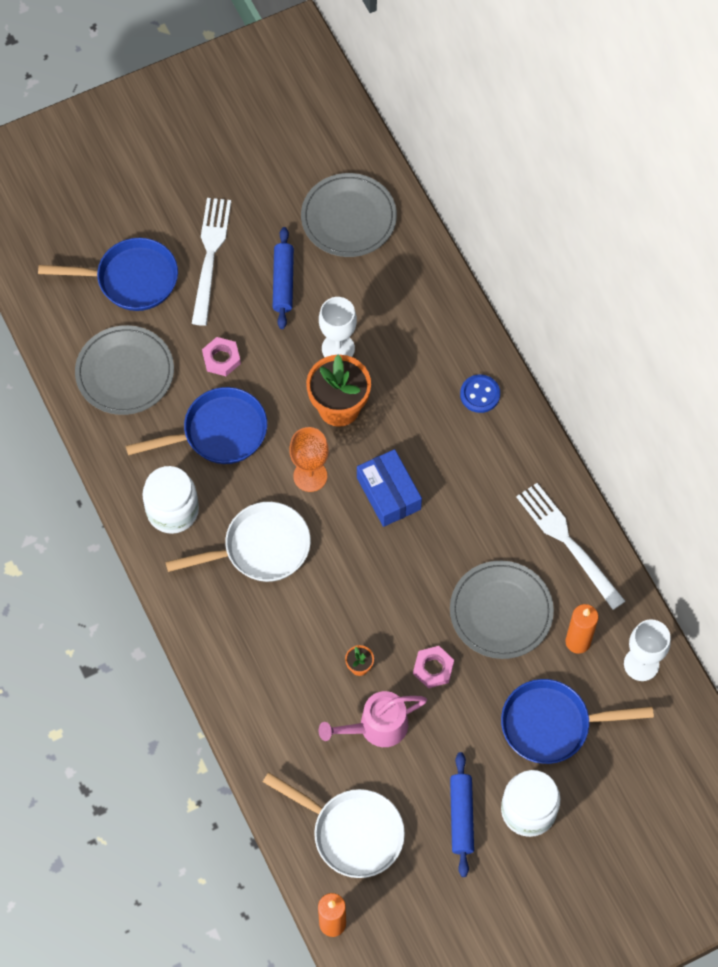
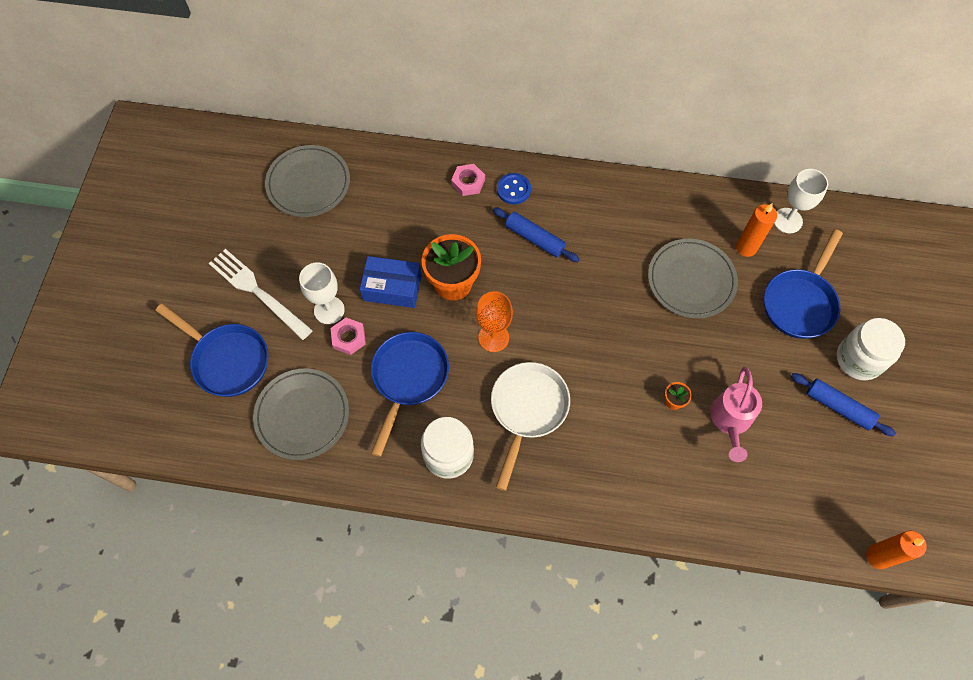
camera: 55 degrees left, 0 degrees up
(131, 279) = (227, 360): blue pan -> blue pan turned 90 degrees clockwise
(283, 282) = (322, 256): blue rolling pin -> blue rolling pin (535, 238)
(338, 348) = (405, 254): white goblet -> white goblet (329, 310)
(351, 832) = (808, 493): white pan -> none
(388, 493) = (547, 294): blue box -> blue box (392, 288)
(433, 668) = (707, 352): pink nut -> pink nut (468, 182)
(568, 542) = (666, 207): white fork -> none

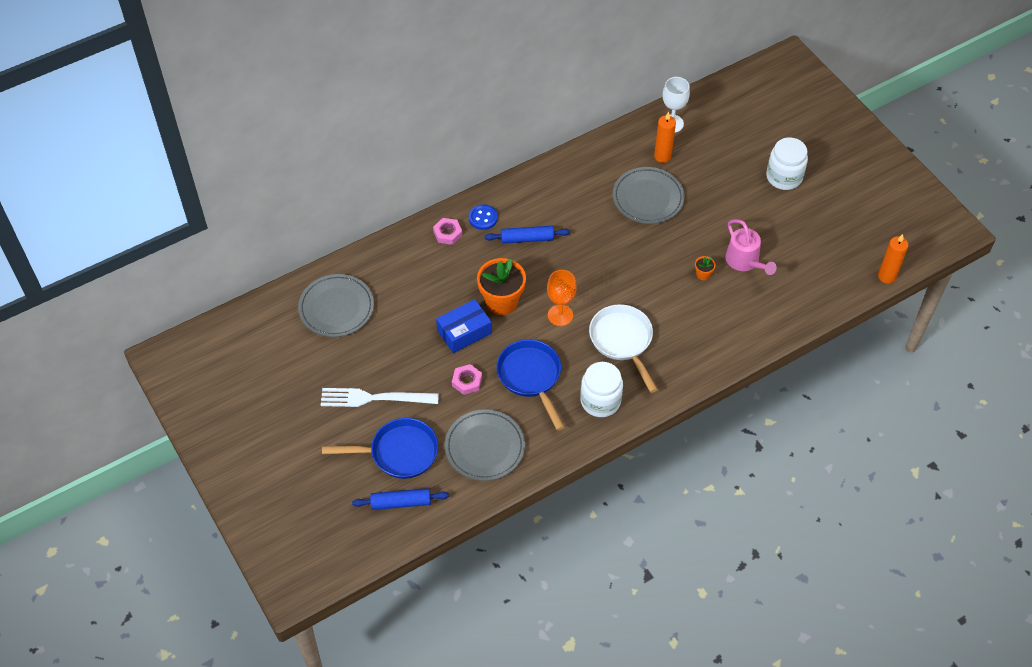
camera: 40 degrees left, 10 degrees down
(329, 310) = (436, 374): white goblet -> none
(800, 302) = (723, 167): blue pan -> none
(838, 407) = (796, 212): blue rolling pin -> blue rolling pin (401, 503)

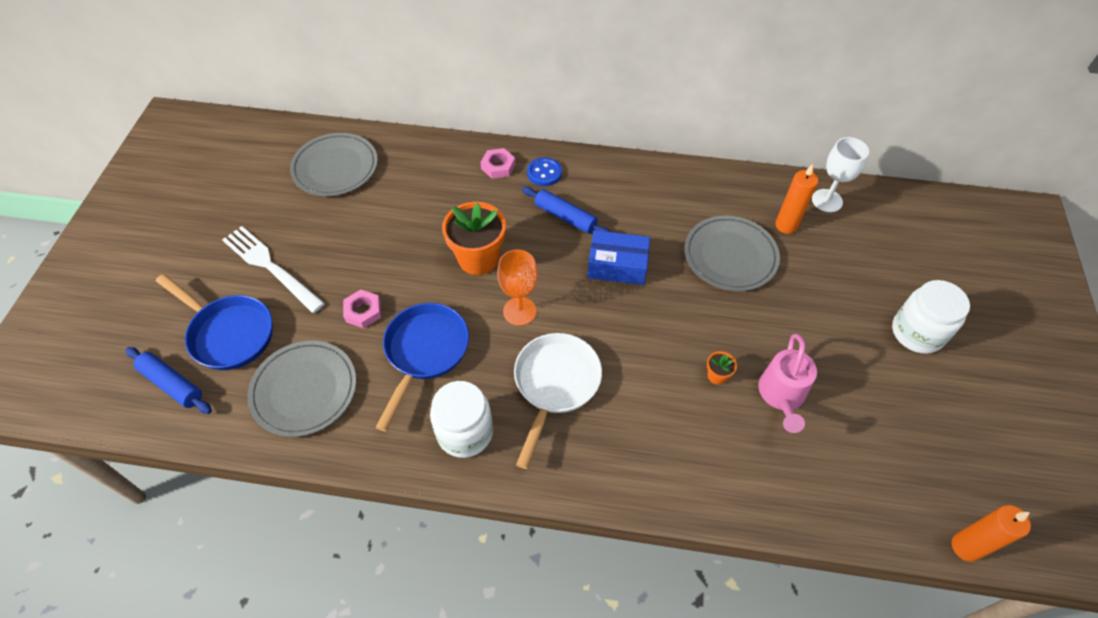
camera: 40 degrees right, 0 degrees up
(464, 332) = (414, 263): blue box -> blue box (617, 265)

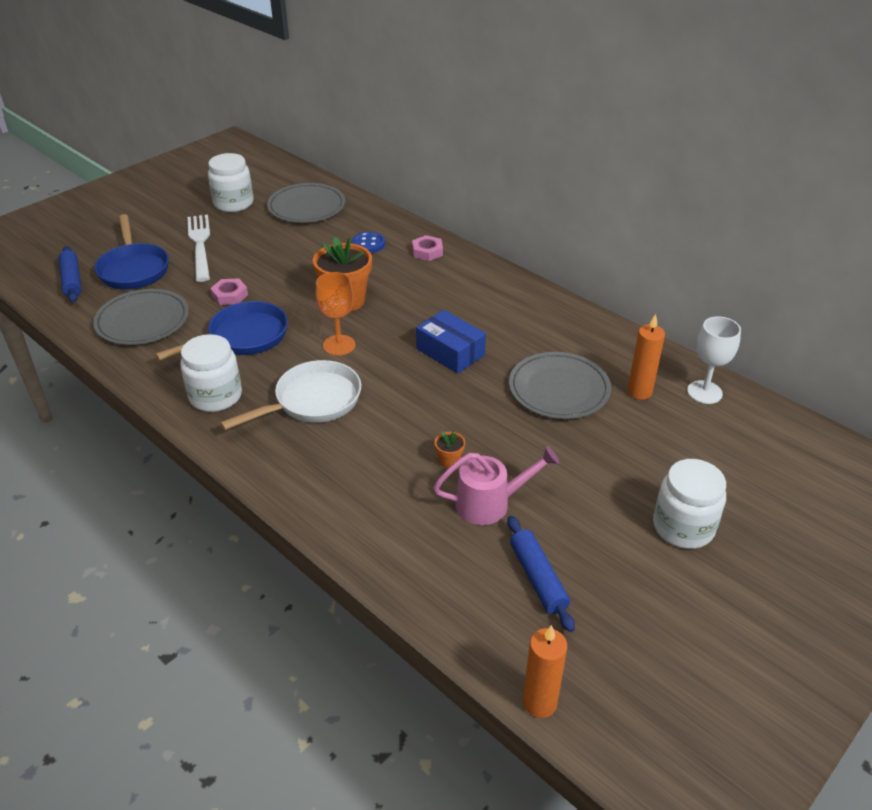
camera: 35 degrees right, 15 degrees down
(254, 198) = (233, 203): none -> white jar
(544, 173) = (460, 270): blue button -> blue button (368, 244)
(565, 217) = (444, 304): blue rolling pin -> blue rolling pin (538, 578)
(781, 396) = (491, 503): pink watering can -> pink watering can turned 150 degrees counterclockwise

